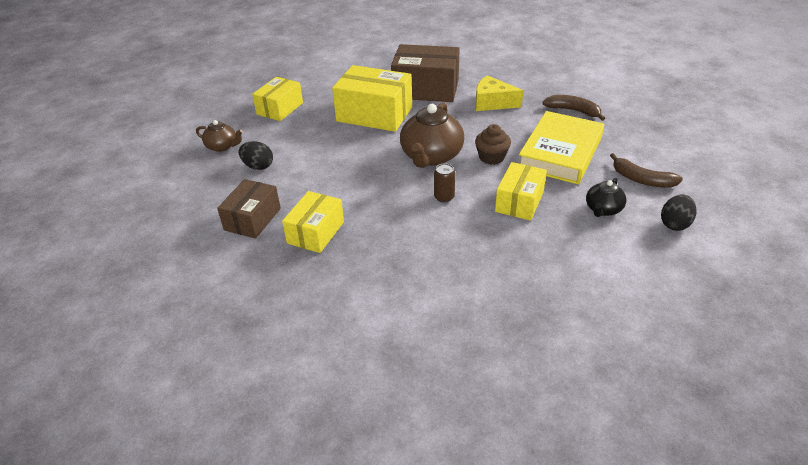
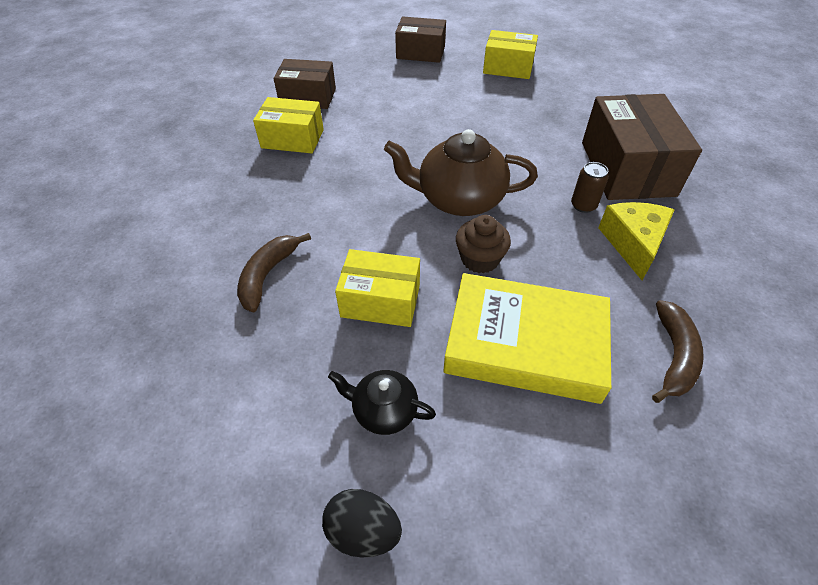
camera: 75 degrees right, 10 degrees up
(222, 146) = (420, 52): brown teapot -> brown box
(258, 166) = (394, 80): black egg -> none
(374, 114) = (534, 135): yellow box -> none
(444, 197) = (373, 223): brown can -> brown can (583, 205)
(641, 179) = (488, 474): brown banana -> brown banana (268, 275)

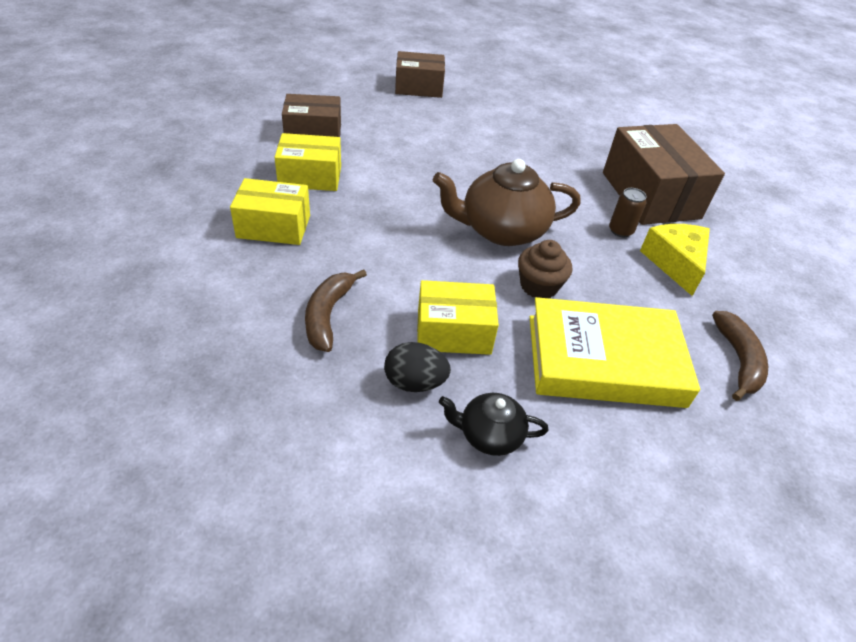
camera: 15 degrees left, 5 degrees down
(363, 531) = (504, 548): black egg -> black egg (415, 382)
(508, 67) = (511, 102): yellow box -> yellow box (274, 226)

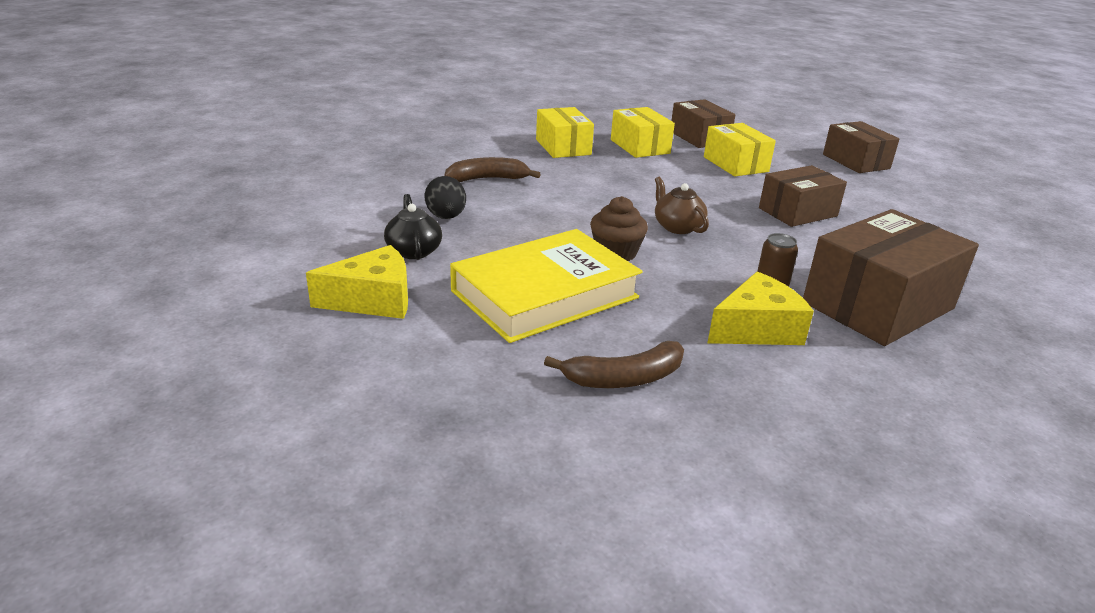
camera: 70 degrees right, 15 degrees down
(453, 332) = (514, 223): yellow box -> yellow box (735, 164)
(498, 158) = (797, 212): none -> brown box
(501, 230) = (677, 227): brown teapot -> brown teapot, size x0.54
(592, 500) = (373, 300): none -> yellow cheese
(604, 360) = (545, 294): yellow book -> yellow book turned 75 degrees clockwise

